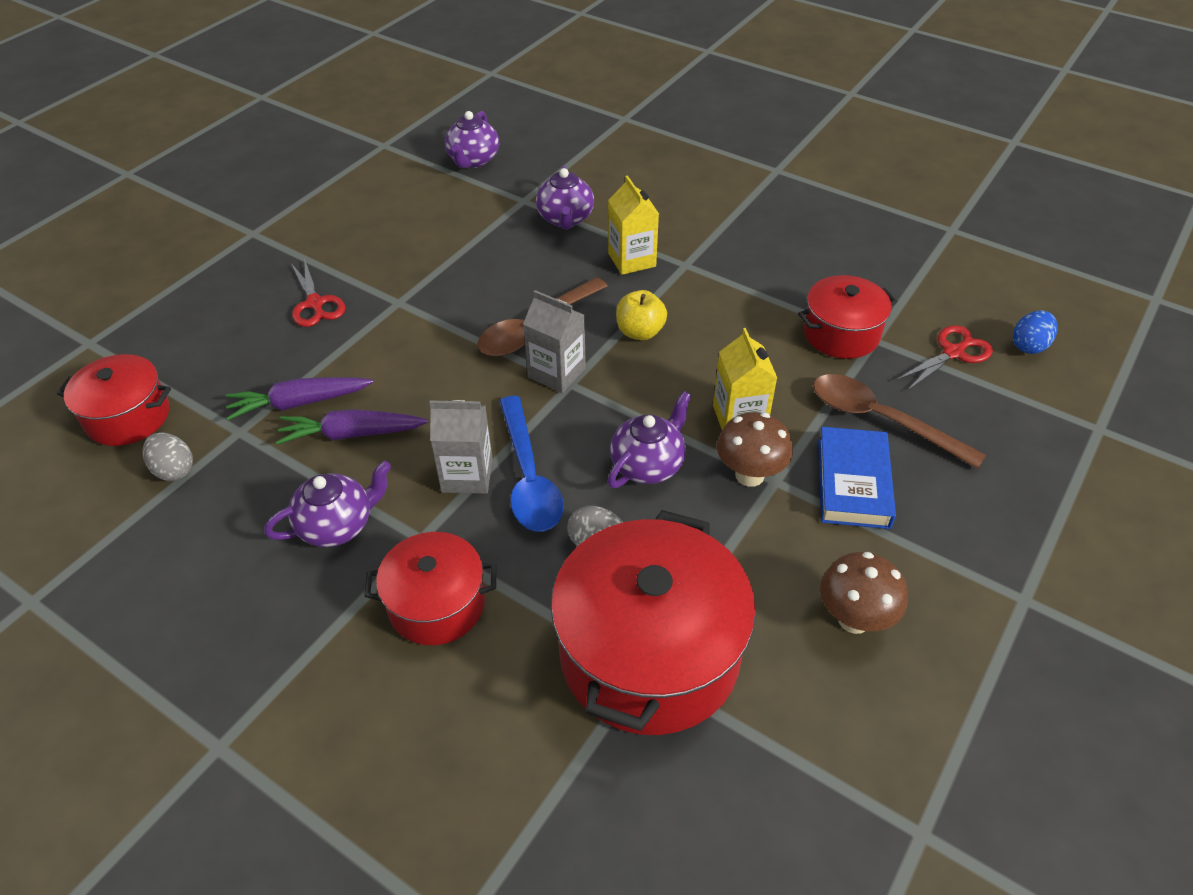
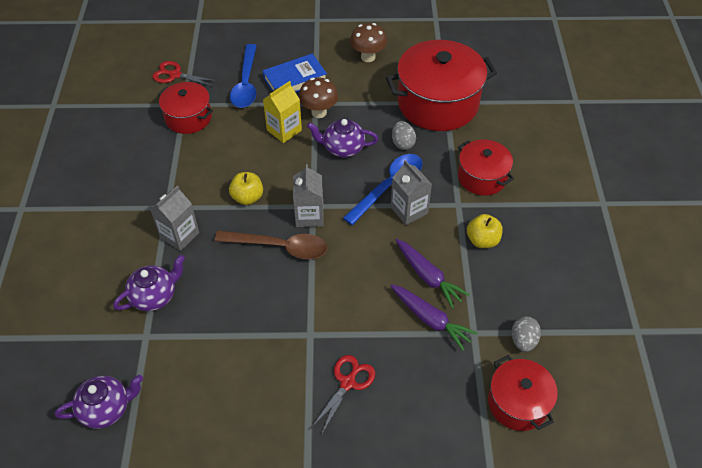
camera: 125 degrees left, 5 degrees up
(337, 525) = (482, 240): purple teapot -> yellow apple
(632, 260) = (179, 235): yellow carton -> grey carton
(881, 420) = (246, 84): brown spoon -> blue spoon
(1029, 346) = (150, 52): blue egg -> none

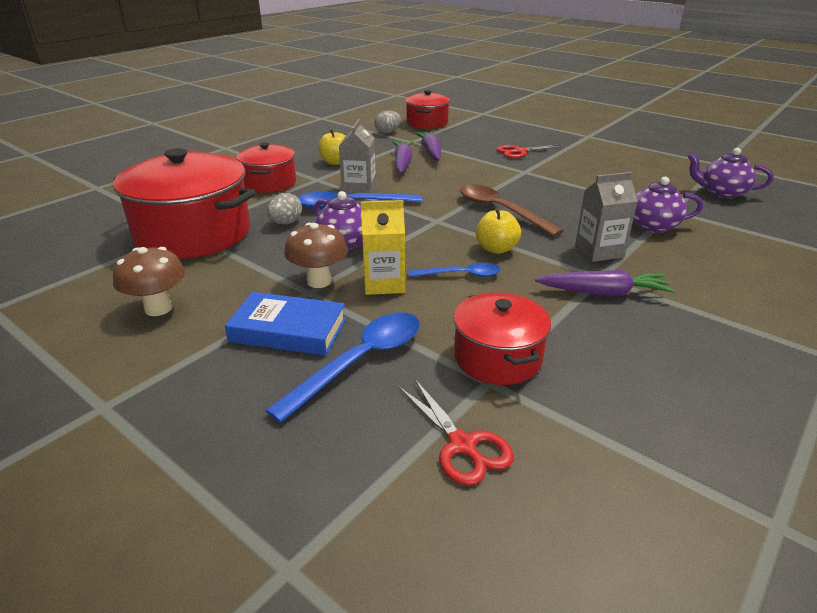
camera: 140 degrees left, 20 degrees down
(158, 192) = (603, 293): none -> purple carrot
(249, 161) = (461, 275): none -> blue spoon
(309, 216) = (448, 216): grey carton -> none

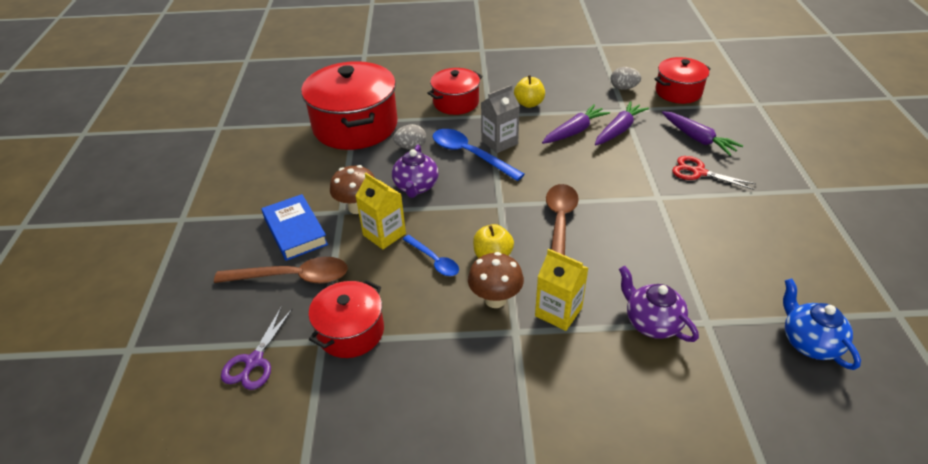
camera: 50 degrees right, 10 degrees up
(158, 308) = (270, 174): brown mushroom -> brown mushroom (495, 299)
(360, 362) = (292, 277): blue spoon -> brown spoon
(462, 445) = (254, 361): red scissors -> purple scissors
(599, 251) = (558, 312): grey carton -> yellow carton
(603, 293) = (491, 344): purple carrot -> purple carrot (698, 139)
(722, 193) = (809, 342): purple teapot -> blue teapot

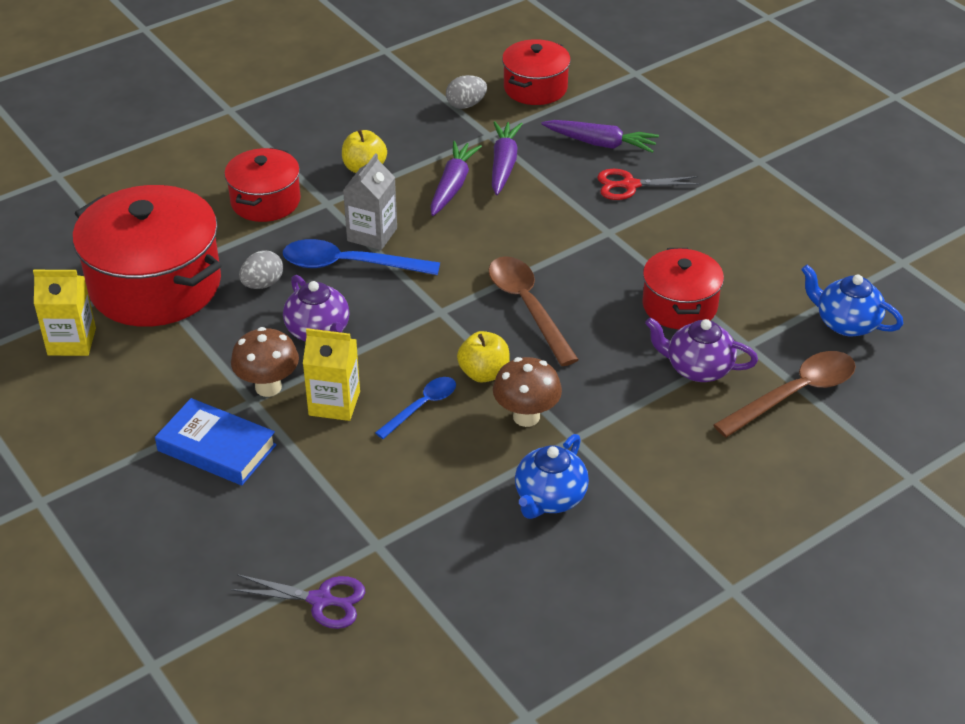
camera: 35 degrees left, 0 degrees up
(254, 361) = (320, 600): purple scissors -> purple scissors turned 60 degrees counterclockwise
(292, 277) = (270, 499): brown spoon -> brown spoon (794, 394)
(350, 331) = (399, 520): red pot -> red pot (679, 305)
(434, 260) = (422, 406): blue spoon -> blue spoon turned 60 degrees counterclockwise
(461, 368) = (549, 498): none -> blue teapot
(558, 312) = (601, 399): yellow carton -> yellow carton (72, 341)

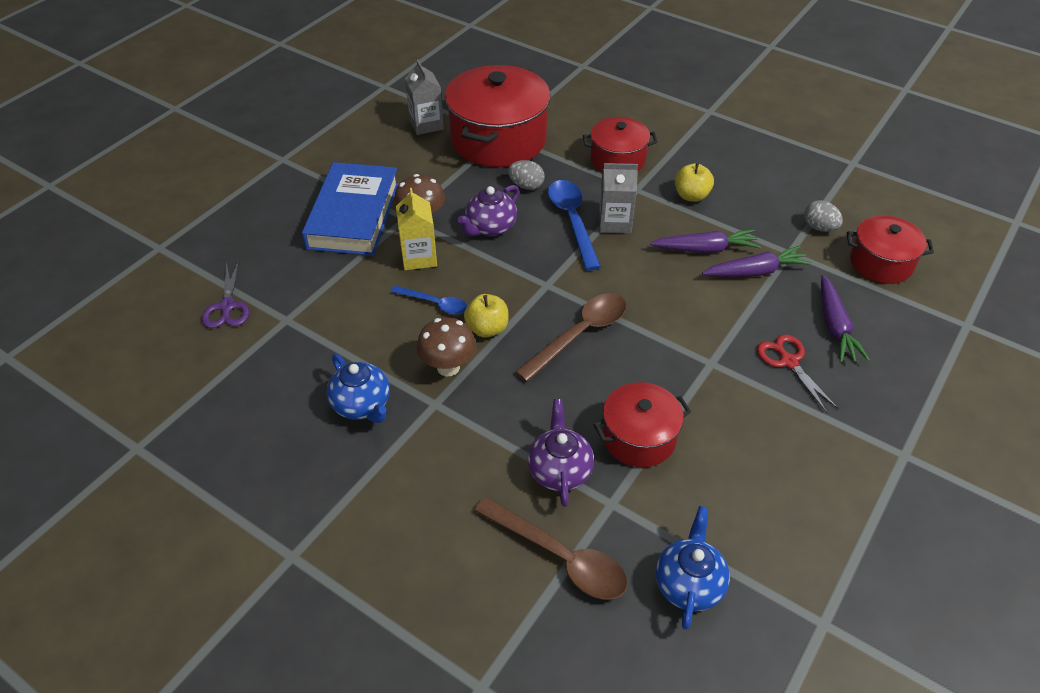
camera: 70 degrees right, 5 degrees up
(72, 341) = (426, 124): yellow carton -> grey carton
(217, 448) = (353, 215): blue book -> blue book, size x1.51
(549, 498) = (362, 405): blue teapot -> blue teapot turned 135 degrees counterclockwise

